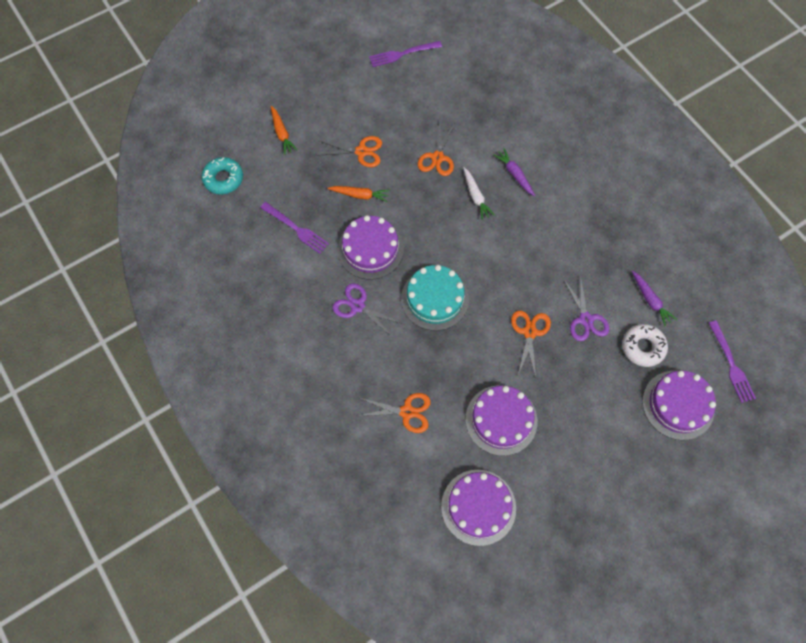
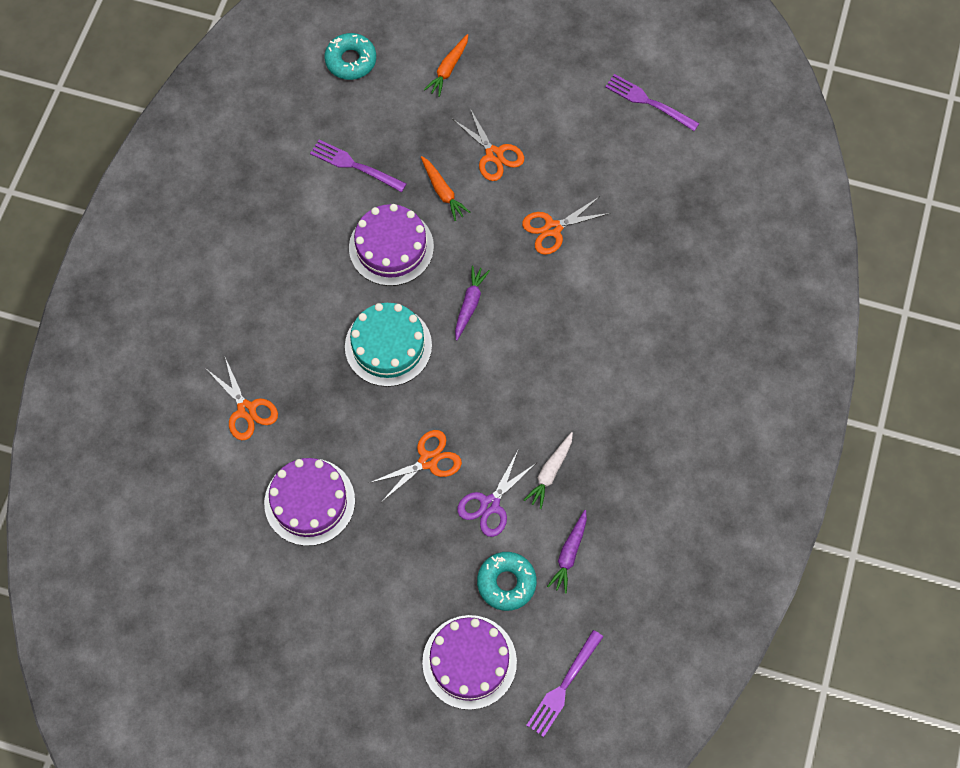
camera: 50 degrees right, 0 degrees up
(296, 229) = (354, 165): purple fork -> purple fork turned 120 degrees clockwise
(357, 306) = (319, 283): purple scissors -> none
(475, 196) = (540, 298): white carrot -> white carrot (550, 472)
(478, 507) = (203, 545): purple cake -> none
(514, 174) = (601, 316): purple carrot -> purple carrot (470, 304)
(643, 347) = (506, 583): white donut -> turquoise donut

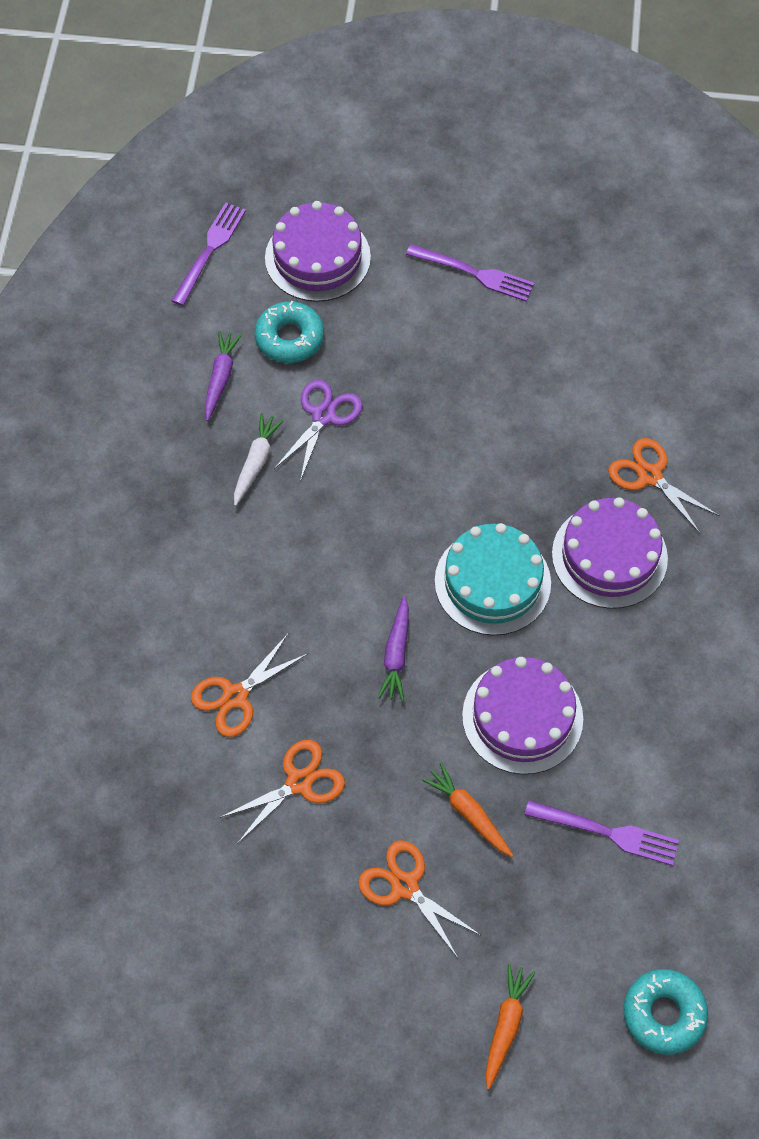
camera: 170 degrees right, 5 degrees down
(309, 501) = (540, 386): purple cake -> purple cake (609, 556)
(428, 461) = (408, 452): orange scissors -> orange scissors (235, 696)
(648, 102) = (179, 1021): purple fork -> purple fork (475, 273)

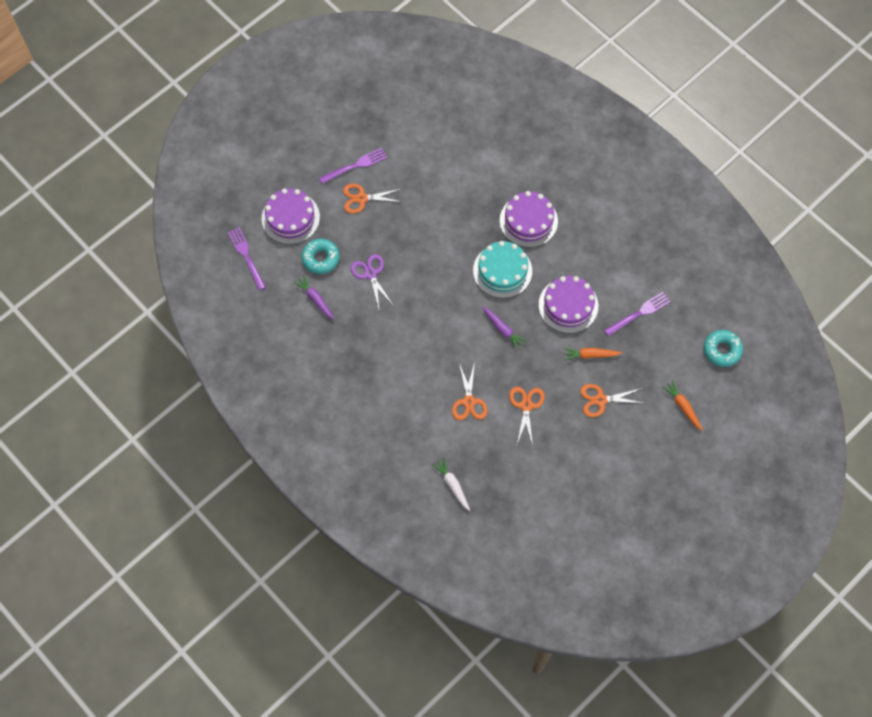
camera: 50 degrees left, 5 degrees up
(256, 462) = (369, 315): white carrot -> white carrot (452, 485)
(649, 475) = (507, 178): orange scissors -> orange scissors (361, 198)

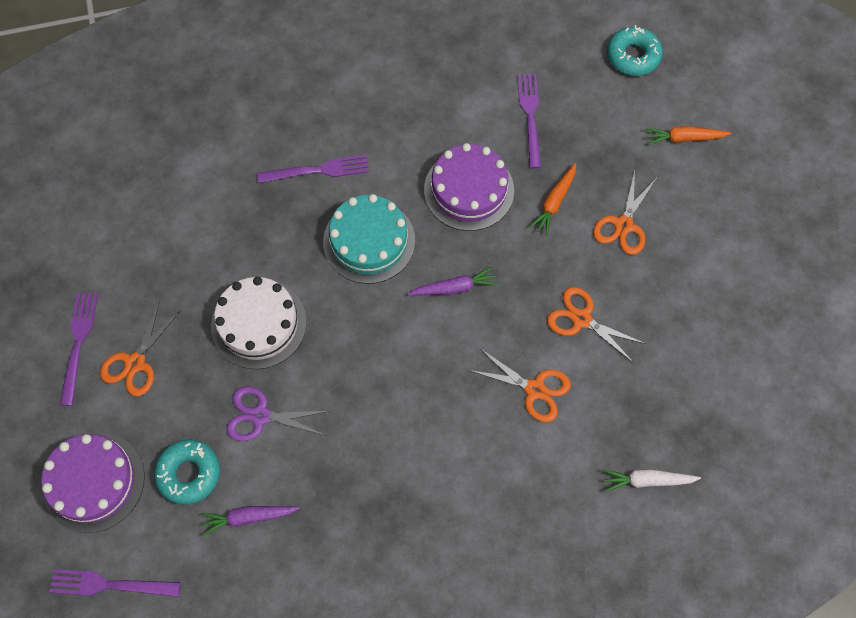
camera: 60 degrees left, 0 degrees up
(419, 244) = (258, 324): none -> white cake
(528, 221) = (318, 170): purple cake -> purple fork

